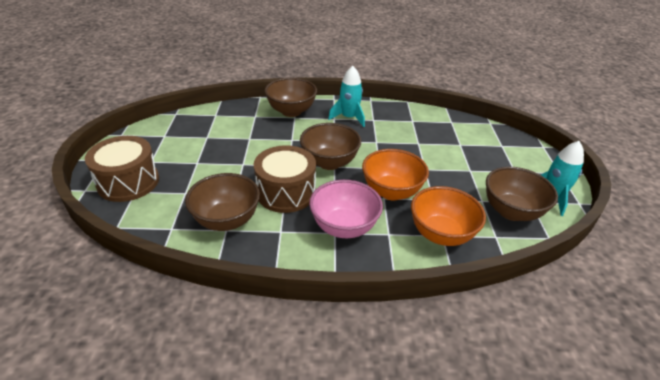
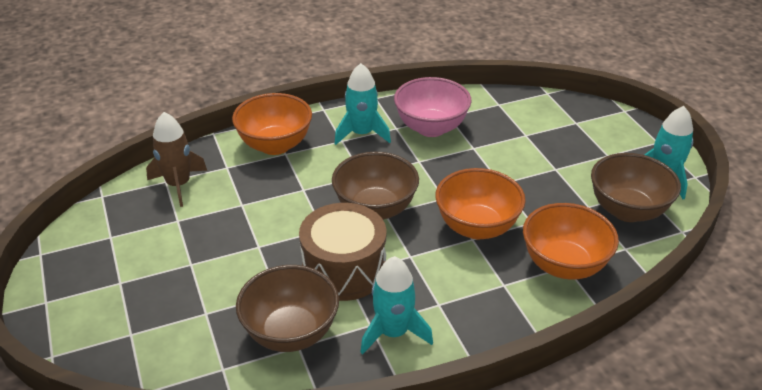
camera: 20 degrees left, 0 degrees up
(128, 182) = (110, 323): brown drum -> none
(221, 118) = (178, 185): none -> brown rocket
(291, 111) = (275, 145): brown bowl -> orange bowl
(292, 241) = (393, 332): none -> turquoise rocket
(344, 227) = (446, 293): pink bowl -> pink bowl (431, 128)

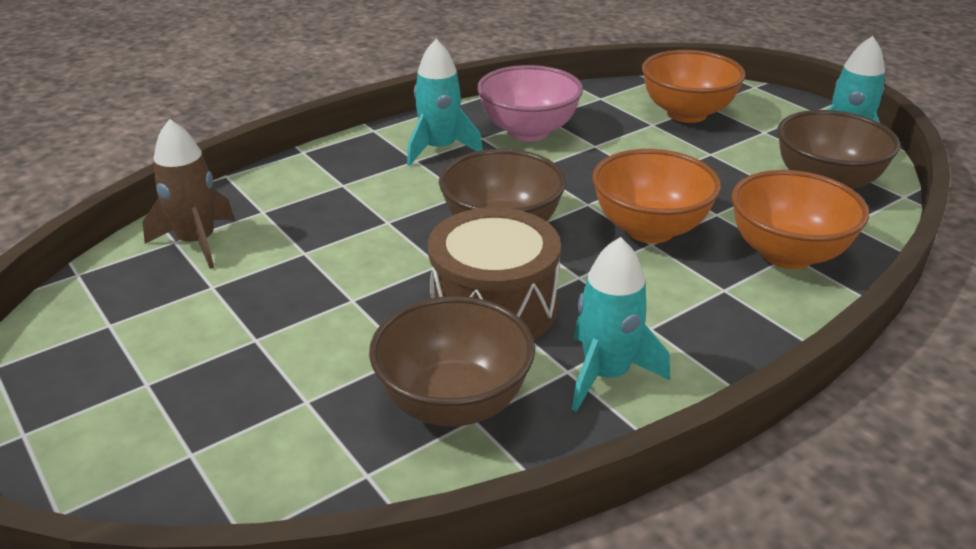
camera: 15 degrees left, 5 degrees down
(275, 145) = (323, 177): orange bowl -> orange bowl (687, 114)

